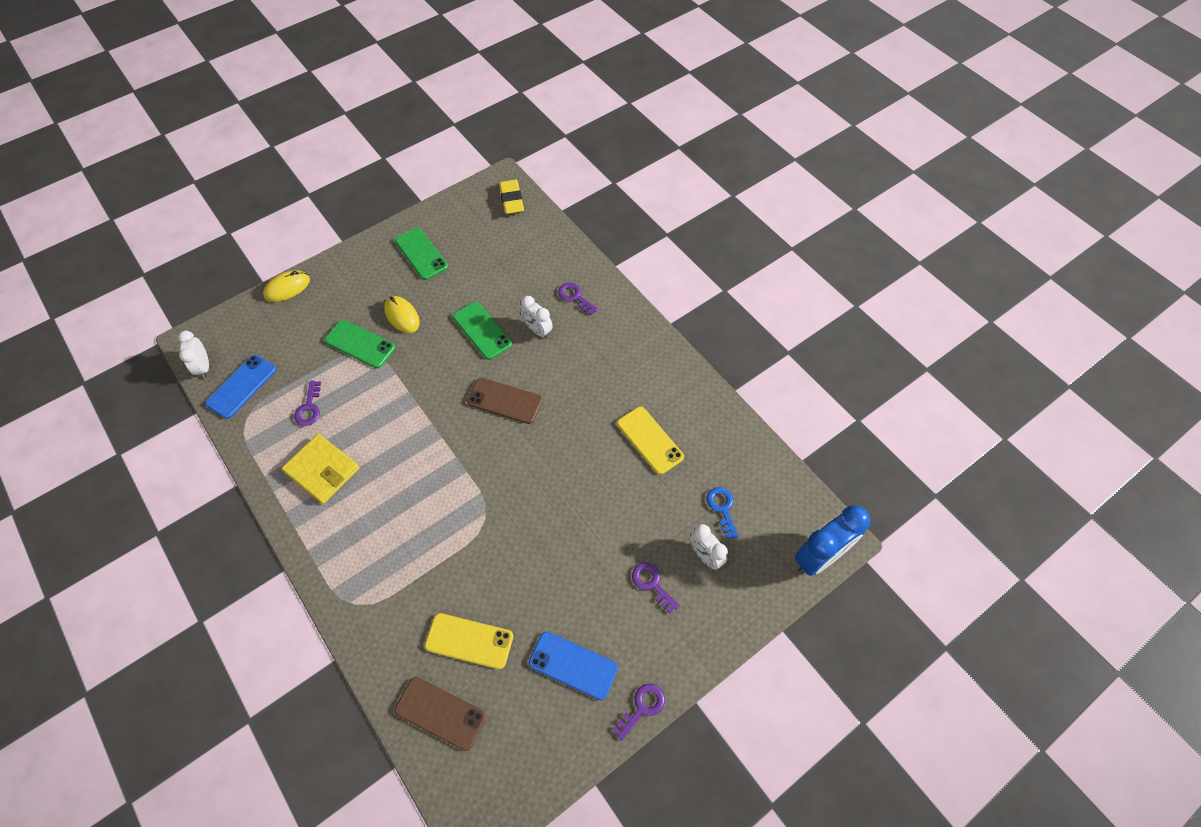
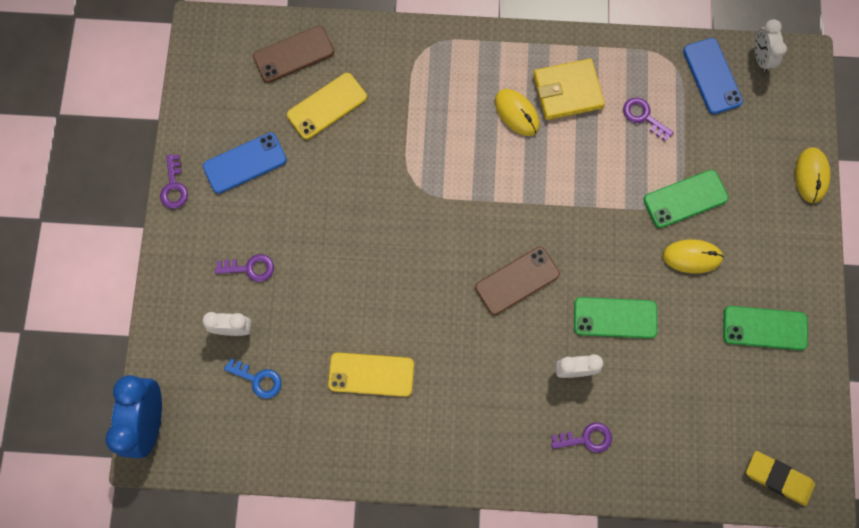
camera: 130 degrees right, 15 degrees up
(204, 367) = (760, 57): white clock -> white clock turned 120 degrees counterclockwise
(368, 492) = (516, 113): none -> yellow mouse

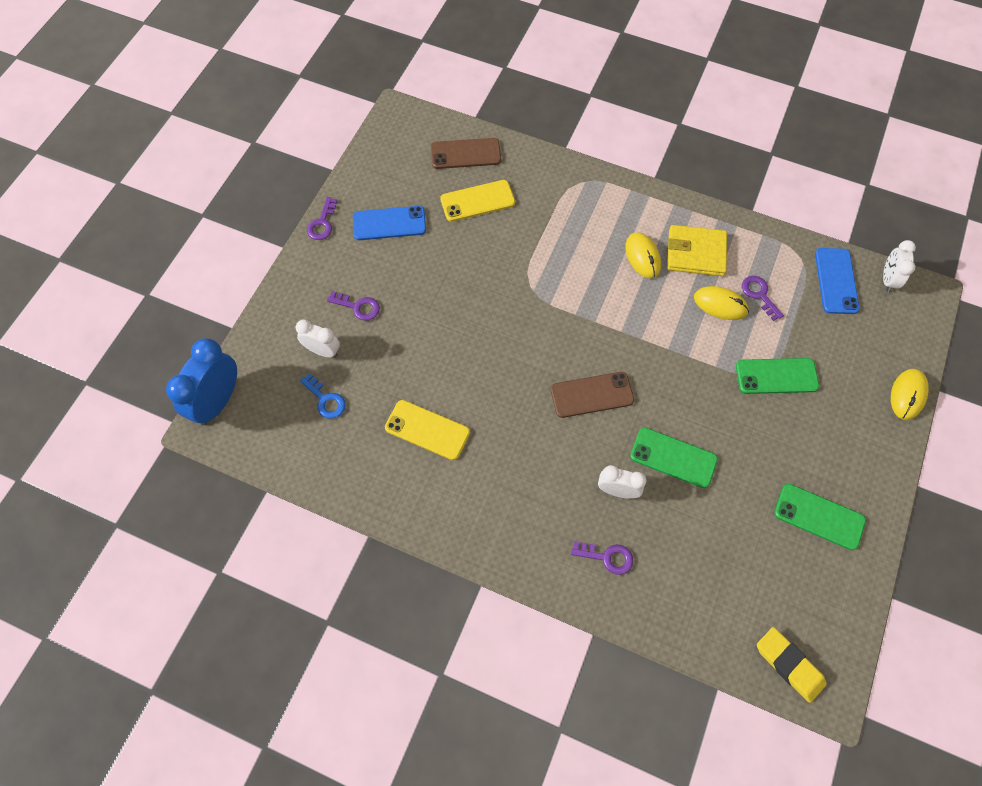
camera: 20 degrees right, 10 degrees down
(692, 257) = (766, 428): yellow mouse -> yellow mouse (720, 304)

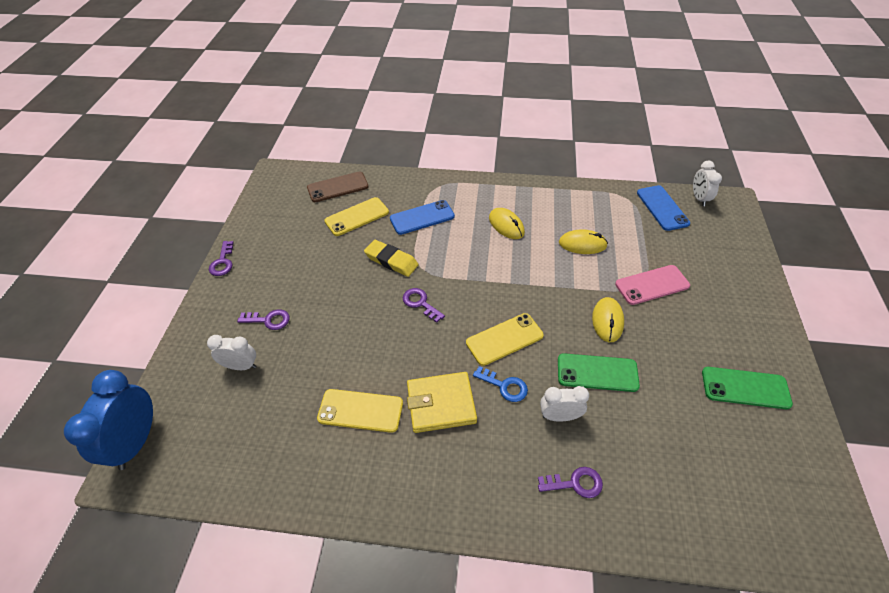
camera: 15 degrees left, 15 degrees down
(325, 400) = (251, 410): blue key -> blue key (504, 386)
(389, 223) = (284, 249): blue phone -> blue phone (422, 217)
(592, 395) = (504, 339): brown phone -> yellow phone
(695, 253) = (547, 213): yellow wallet -> yellow wallet (441, 404)
(759, 295) = (609, 230): purple key -> purple key (420, 303)
(776, 376) = (652, 285): green phone -> pink phone
(789, 665) = (794, 539): yellow eraser -> yellow eraser (391, 261)
(907, 395) = (760, 273): yellow mouse -> yellow mouse (607, 321)

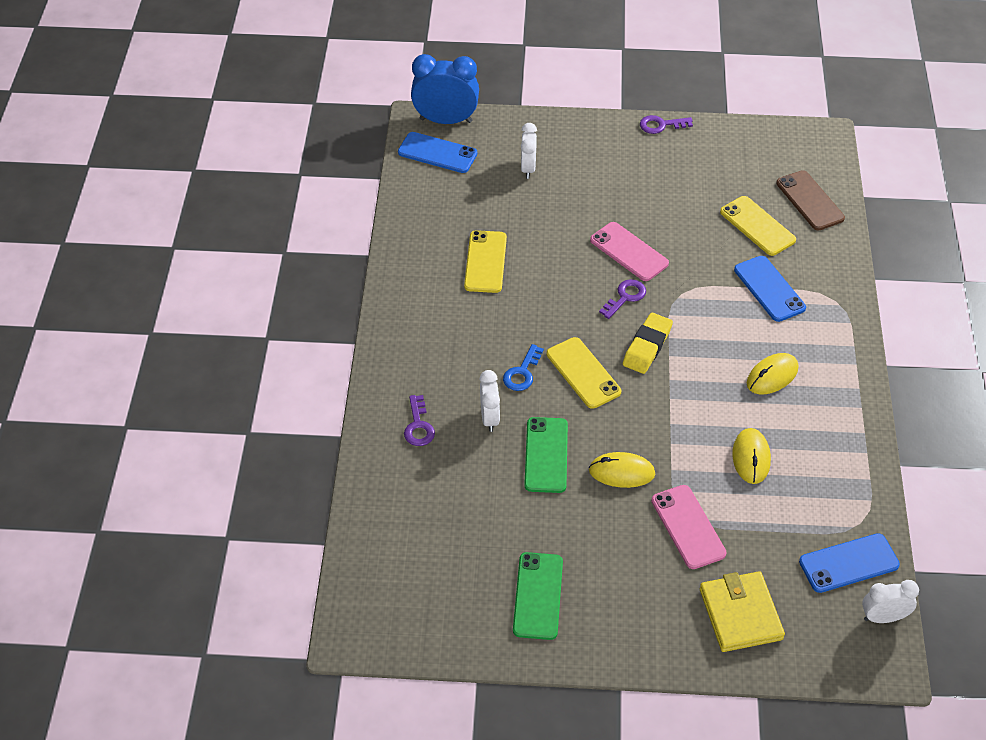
camera: 85 degrees right, 0 degrees up
(186, 452) = (437, 153): none -> blue phone
(269, 320) = (586, 177): purple key -> none
(368, 296) = (629, 252): none -> pink phone
(391, 261) = (687, 266): yellow eraser -> yellow eraser (647, 346)
(441, 404) = (497, 322): yellow wallet -> yellow wallet (740, 614)

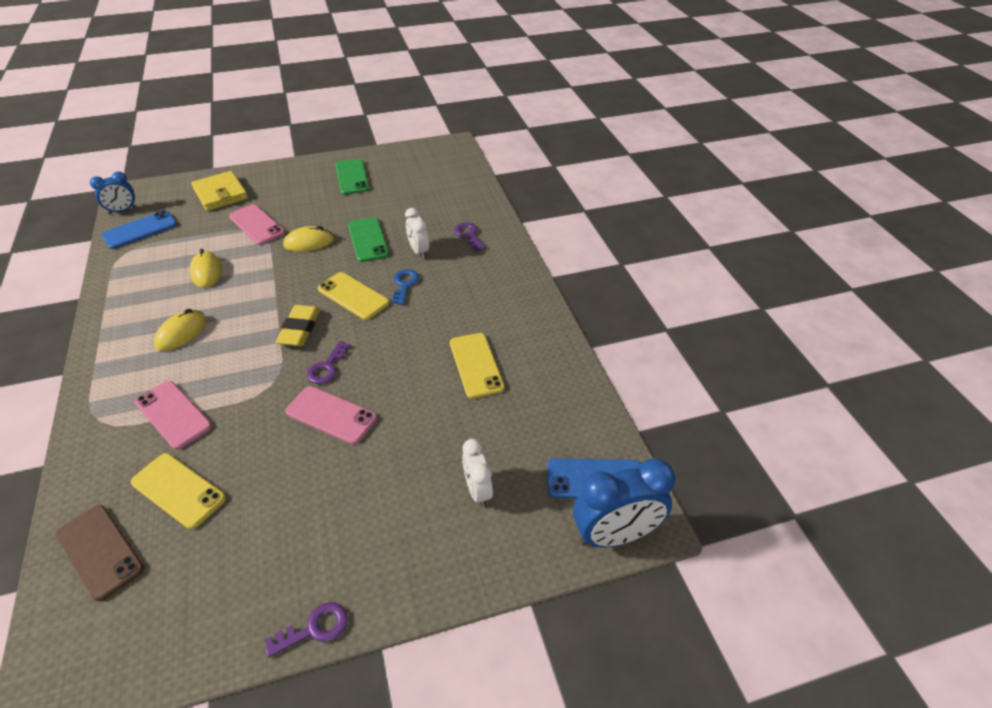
camera: 160 degrees right, 5 degrees down
(769, 289) = (173, 414): blue phone -> pink phone
(883, 617) = (122, 210): white clock -> blue clock

